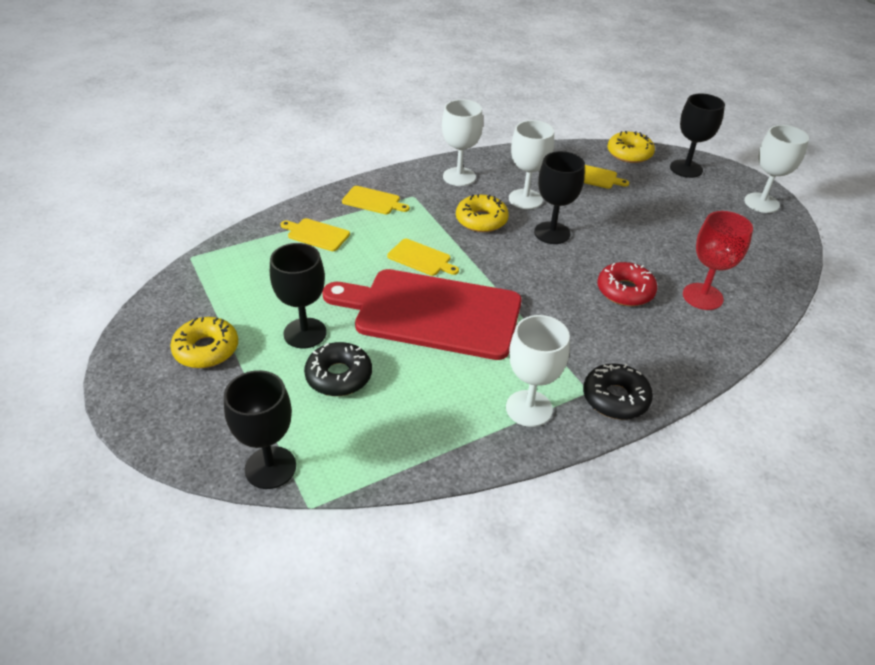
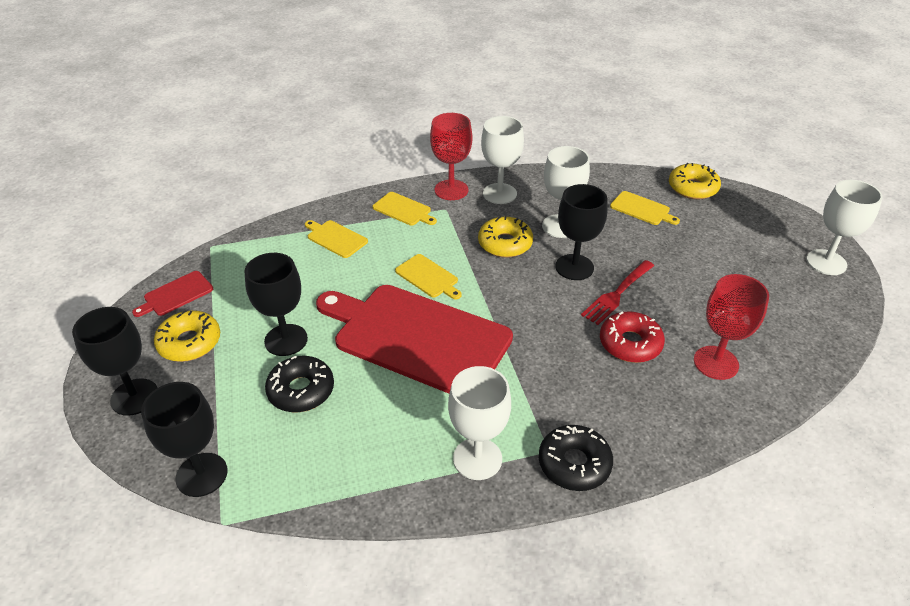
camera: 15 degrees right, 0 degrees up
(173, 307) = (176, 295): none -> red cutting board
(412, 178) = (451, 190): none -> red goblet
(598, 251) = (617, 294): none -> red fork
(686, 169) = (751, 212): black goblet -> black goblet (134, 397)

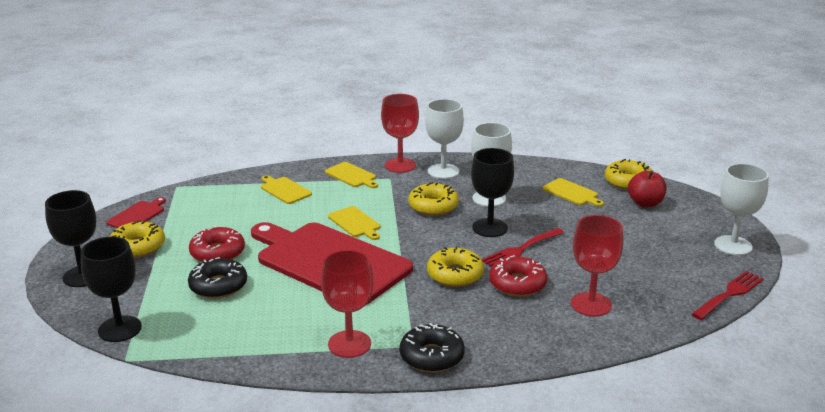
camera: 10 degrees right, 15 degrees down
(176, 295) = (137, 215): red cutting board -> red cutting board turned 150 degrees clockwise
(286, 340) = (217, 253): black goblet -> red donut
(477, 458) = (349, 344): white goblet -> red goblet
(560, 339) = (455, 275): none -> yellow donut
(720, 215) = (645, 203): none -> red apple
(848, 329) = (729, 294): none -> red fork

